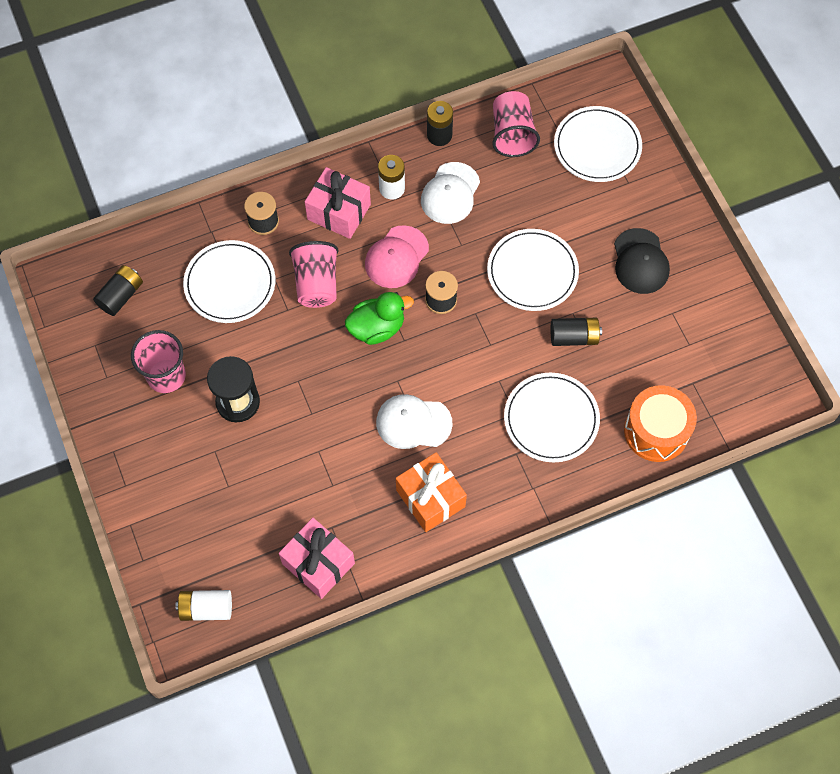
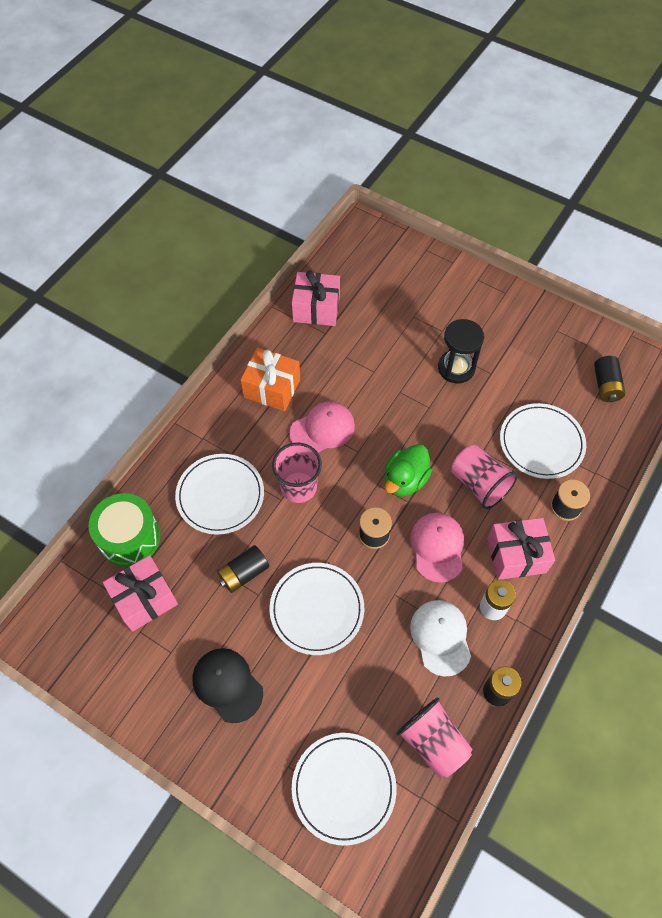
camera: 145 degrees right, 5 degrees down
(166, 376) = (520, 355): pink cup -> pink cup (298, 487)
(206, 608) = (364, 248): white battery -> none
(413, 423) = (322, 429): white cap -> pink cap
(656, 431) = (129, 537): orange drum -> green drum
(671, 368) = (144, 599): none -> pink gift

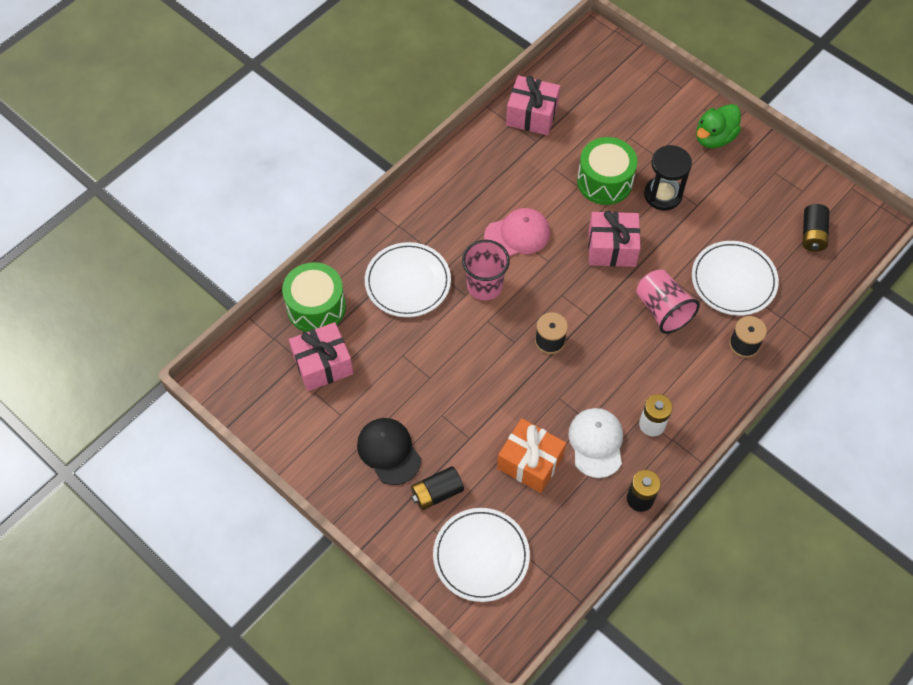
camera: 10 degrees right, 0 degrees up
(244, 573) = (419, 356): black battery -> black battery (437, 493)
(272, 388) = (474, 188): orange gift -> orange gift (530, 462)
(317, 609) = (483, 399): white plate -> none
(398, 363) = (604, 181): none -> green drum
(405, 480) = (590, 295): green duck -> green duck (714, 138)
(433, 742) = (570, 531): pink cup -> none
(437, 547) = (609, 362): pink cap -> none
(516, 555) = (685, 381): pink gift -> pink gift (612, 248)

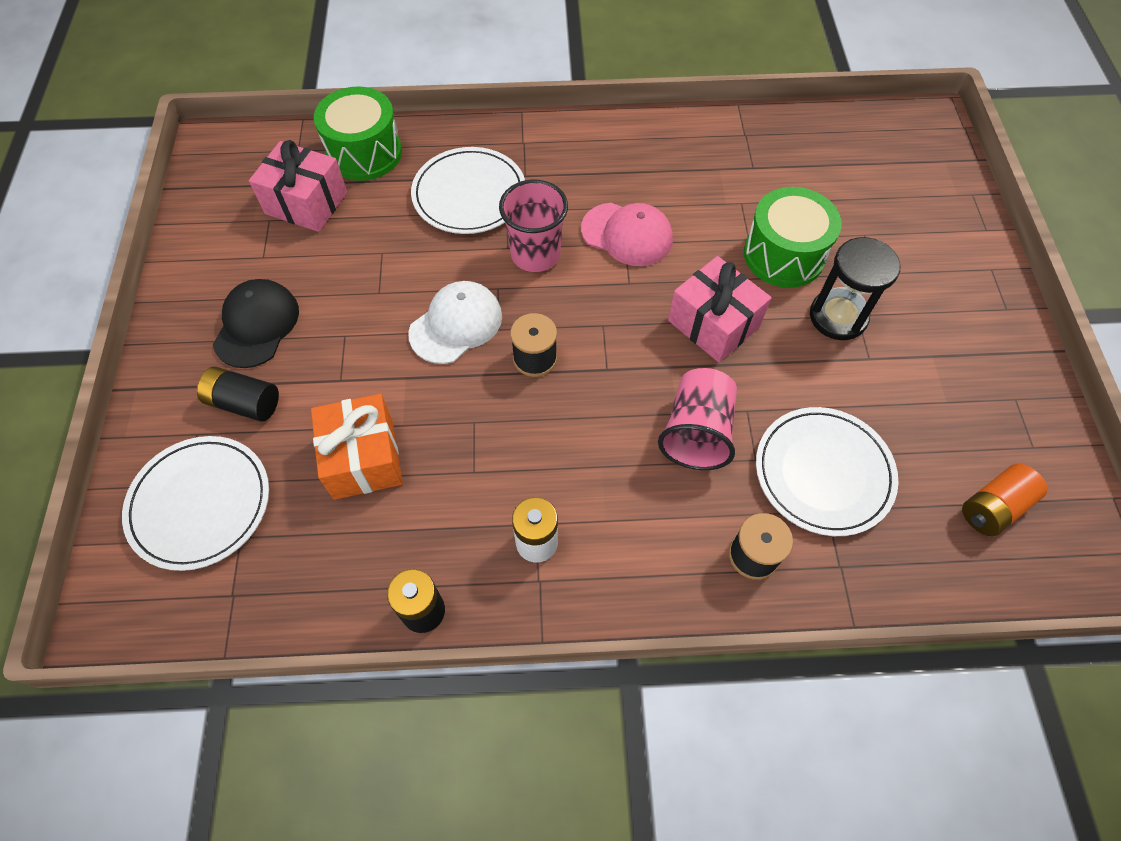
camera: 45 degrees right, 0 degrees up
(532, 115) = (776, 142): pink gift -> none
(596, 443) = (453, 504): white cap -> white cap (456, 324)
(714, 138) = (972, 306): green duck -> none
(812, 234) = (993, 507): black battery -> orange battery

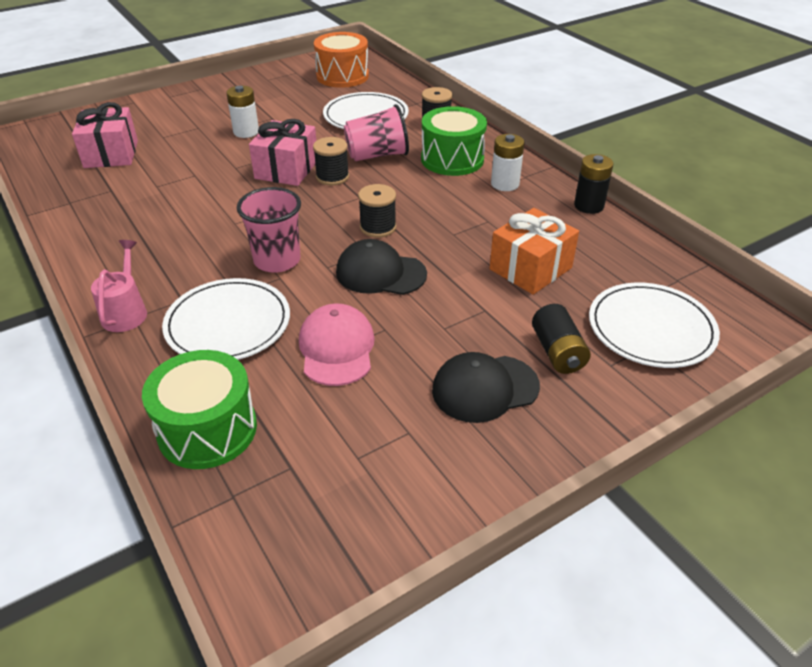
camera: 120 degrees left, 20 degrees down
(306, 203) = (313, 438): pink gift -> pink gift (111, 154)
(456, 324) = (380, 273): white cap -> black cap
(534, 139) = (126, 312): none -> pink watering can
(627, 234) = (224, 224): pink cap -> pink cap (337, 348)
(669, 361) = (332, 177): none -> black spool
(784, 255) = (202, 159): green drum -> green drum (452, 159)
(838, 317) = (246, 132): black hourglass -> white battery
(993, 507) = (342, 76): orange battery -> orange drum

